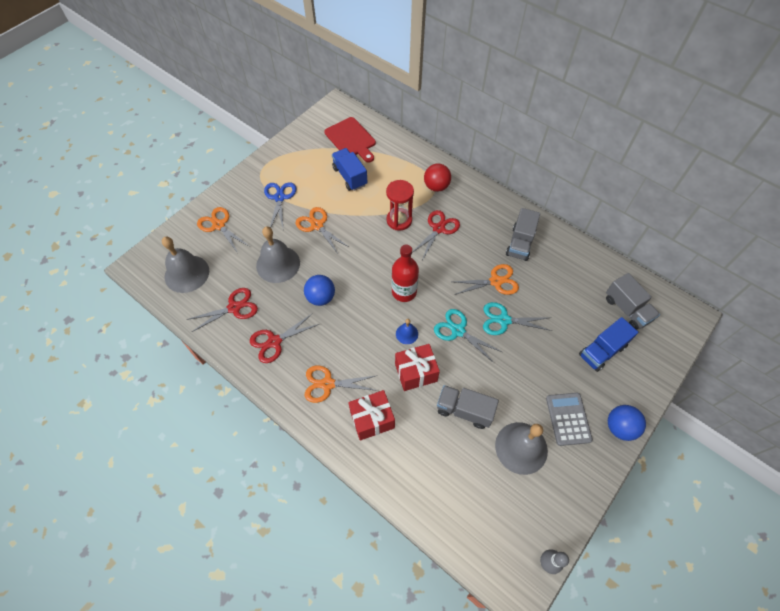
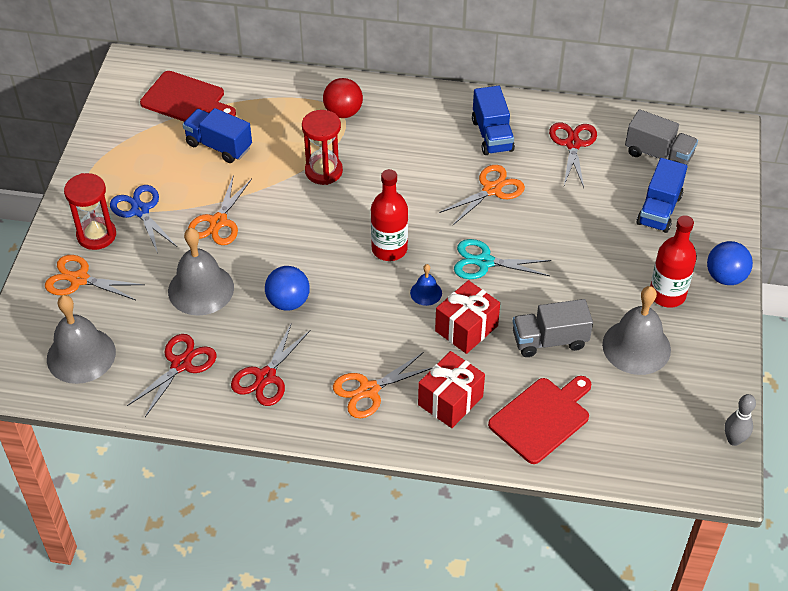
camera: 30 degrees left, 10 degrees down
(246, 202) = (96, 235): none -> red hourglass
(317, 225) = (218, 222): orange scissors -> orange scissors turned 90 degrees counterclockwise
(422, 466) = (542, 418): none -> red cutting board
(438, 228) = (381, 160): red scissors -> red scissors (572, 144)
(503, 320) = (529, 227): turquoise scissors -> none
(520, 243) = (492, 135): grey truck -> blue truck
(568, 419) = (667, 294): grey calculator -> red bottle

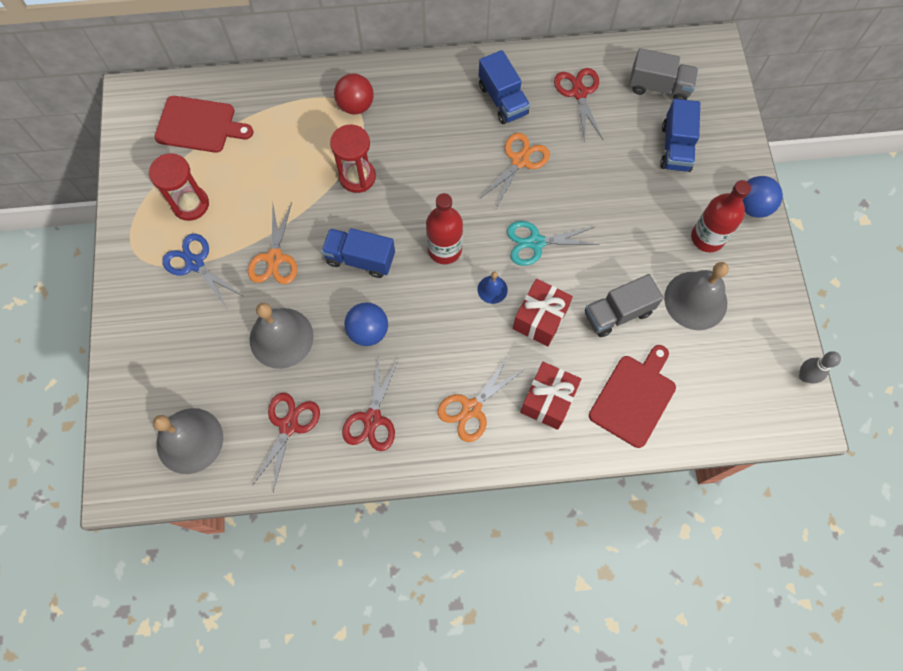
camera: 15 degrees left, 20 degrees up
(79, 279) = (160, 356): orange scissors -> none
(96, 235) = (161, 302): red hourglass -> red hourglass (190, 204)
(219, 146) = (248, 171): blue truck -> blue truck (360, 259)

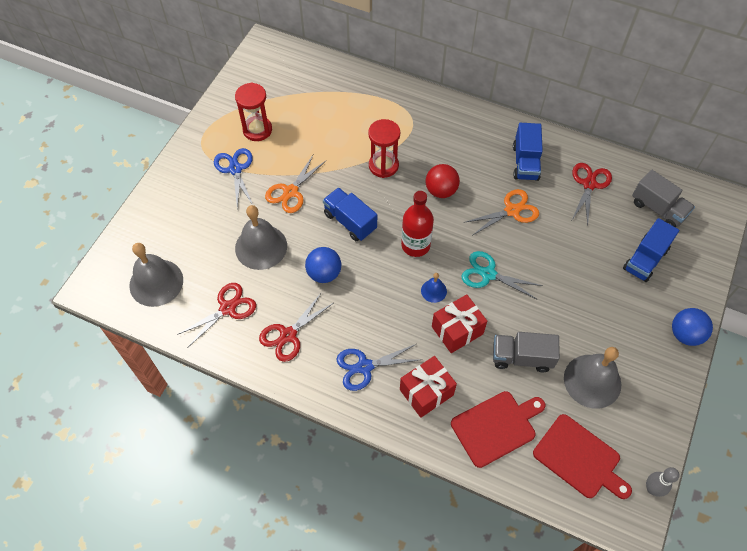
camera: 30 degrees right, 10 degrees down
(199, 125) = (296, 82): red cutting board -> red cutting board (579, 458)
(356, 105) = (413, 118): red ball -> red ball (441, 190)
(471, 409) = (364, 367): orange scissors -> blue scissors
(707, 238) = (631, 339): red bottle -> none

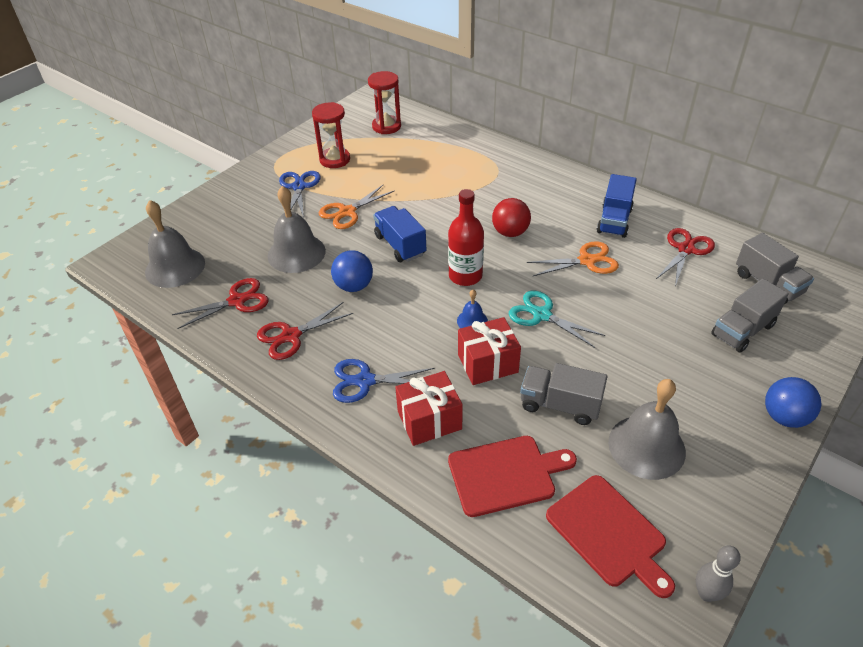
camera: 15 degrees right, 15 degrees down
(383, 165) = (454, 203): red hourglass -> red hourglass (386, 126)
(645, 259) = (742, 330): blue truck -> grey truck

